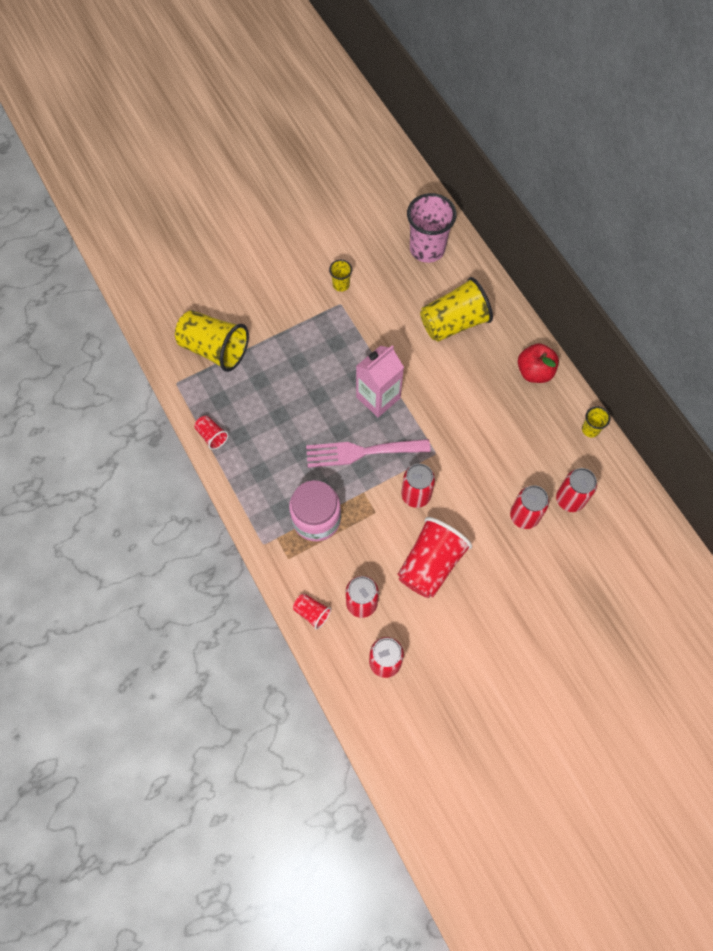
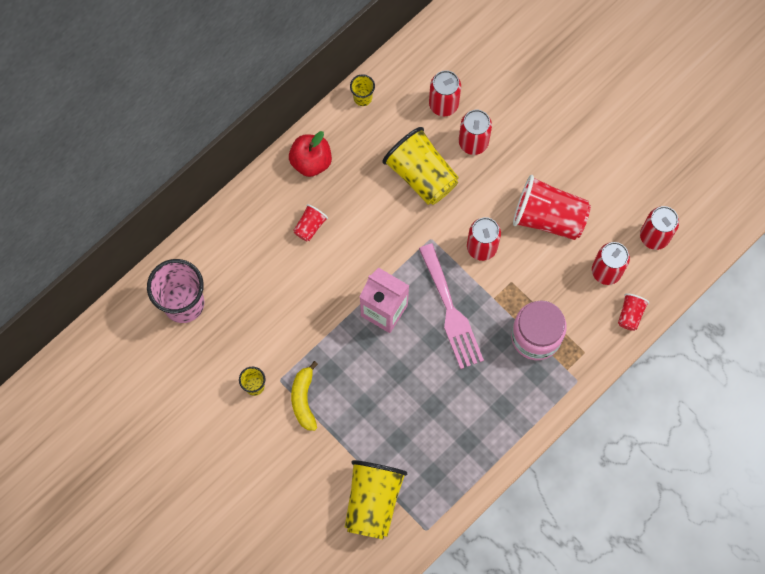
camera: 105 degrees left, 5 degrees up
(212, 436) = (477, 470): red cup -> red cup (310, 226)
(318, 318) = (304, 399): none -> yellow banana
(453, 323) = (273, 254): yellow cup -> yellow cup (421, 175)

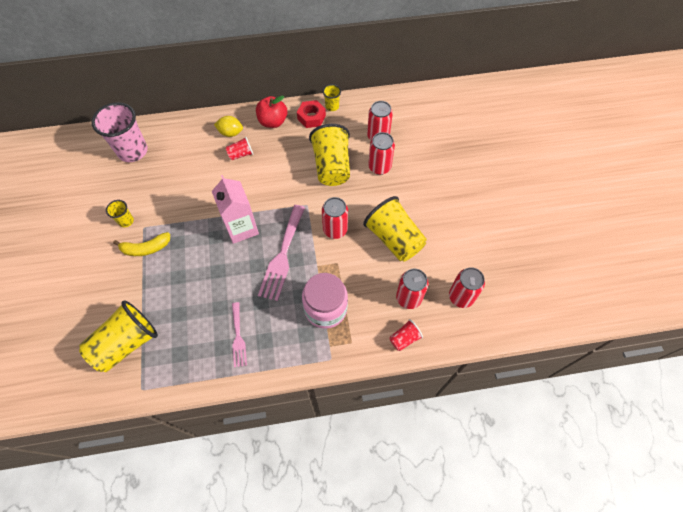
camera: 35 degrees right, 10 degrees down
(275, 207) = (230, 133): none -> yellow lemon
(304, 399) = (146, 248): yellow banana -> yellow banana turned 135 degrees counterclockwise
(350, 127) = (311, 117): none -> red nut
(475, 421) = (238, 337): none -> pink fork
(548, 217) = (394, 239): red cup -> yellow cup

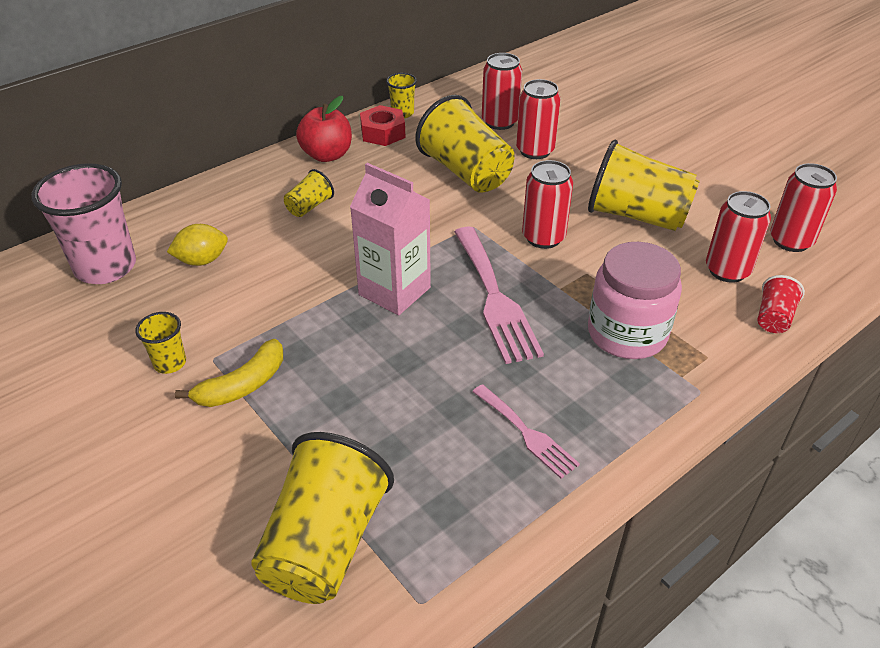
camera: 30 degrees left, 20 degrees down
(230, 133) = (269, 188): yellow lemon -> yellow lemon (202, 260)
(241, 154) = (309, 207): red cup -> yellow cup

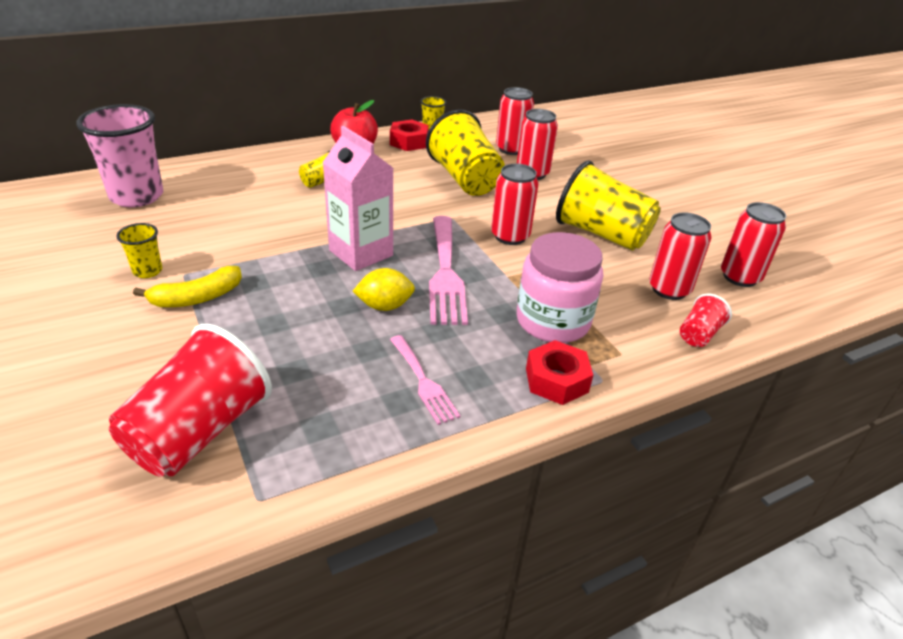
camera: 10 degrees right, 5 degrees down
(202, 260) = (215, 204): yellow lemon -> yellow lemon (384, 306)
(325, 543) = (199, 432): yellow cup -> red cup
(656, 401) = (556, 380): none -> red nut

